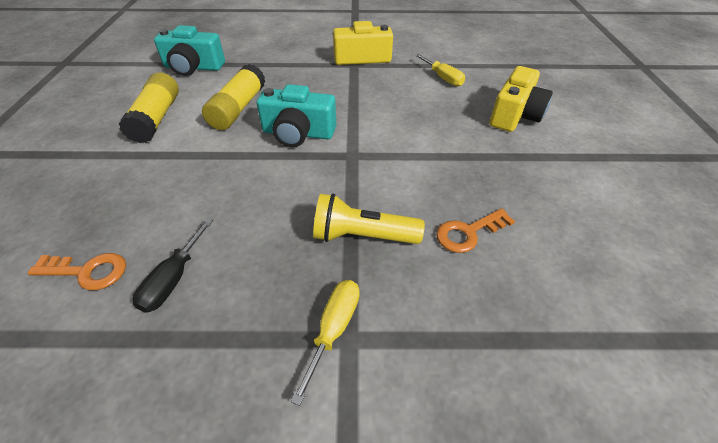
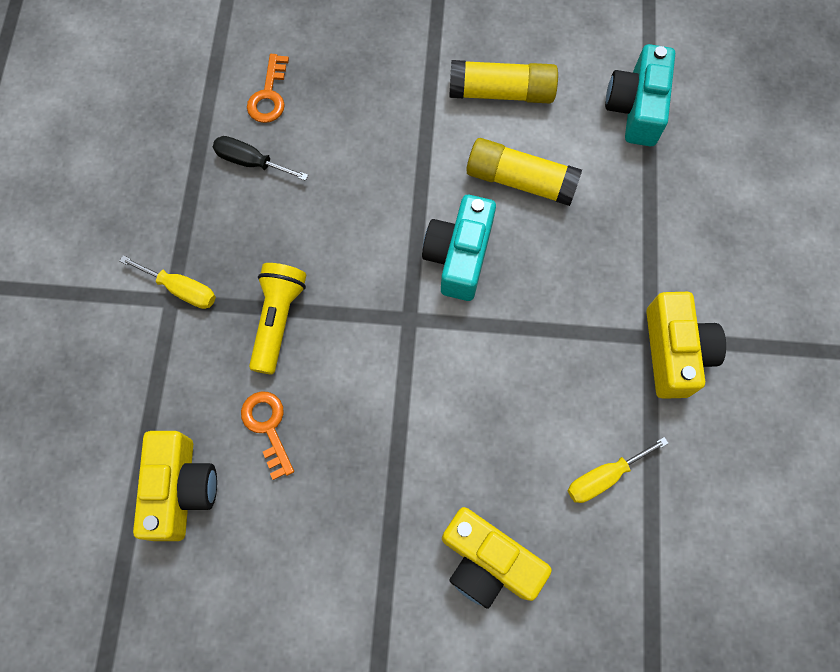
camera: 95 degrees right, 25 degrees up
(556, 295) = (180, 489): none -> yellow camera

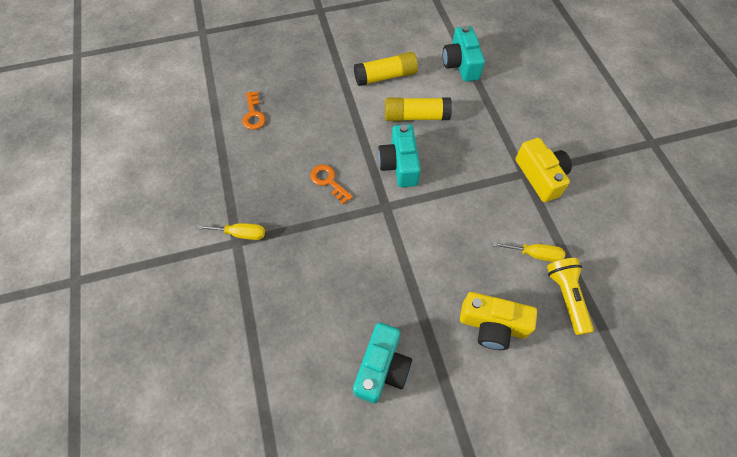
camera: 20 degrees left, 10 degrees down
(180, 489) = (285, 351): yellow camera -> none
(251, 162) = (256, 152): black screwdriver -> none
(268, 427) = (326, 295): orange key -> orange key (328, 181)
(278, 320) = (307, 232): yellow flashlight -> yellow flashlight (566, 297)
(303, 563) = (382, 368): none -> turquoise camera
(603, 477) = (535, 254): yellow screwdriver -> yellow screwdriver turned 120 degrees counterclockwise

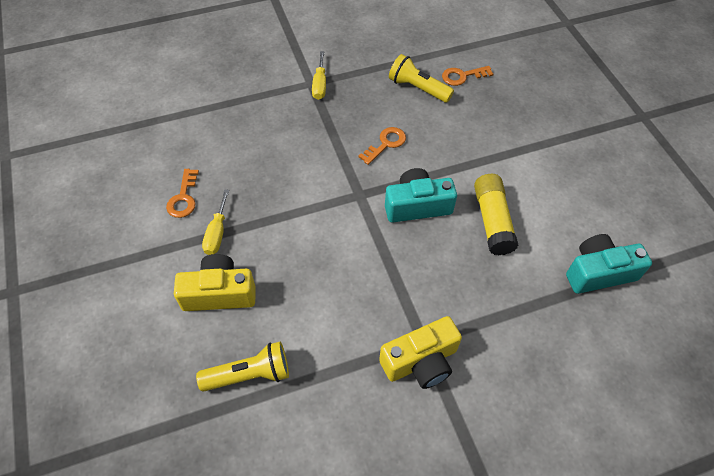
camera: 85 degrees right, 5 degrees down
(262, 150) = (418, 88): none -> yellow flashlight
(382, 368) = (183, 198): turquoise camera -> orange key
(386, 76) = (550, 188): yellow glue stick -> none
(492, 325) = (219, 293): yellow camera -> yellow camera turned 75 degrees clockwise
(535, 254) = (305, 344): yellow screwdriver -> yellow screwdriver (217, 233)

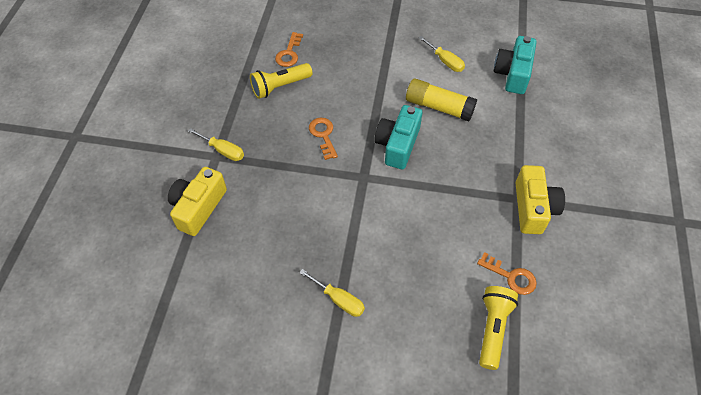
camera: 60 degrees left, 0 degrees up
(183, 198) = (281, 313): orange key -> orange key (511, 276)
(219, 293) = (403, 322): yellow camera -> yellow camera (198, 207)
(560, 201) = (445, 61): none -> yellow screwdriver

